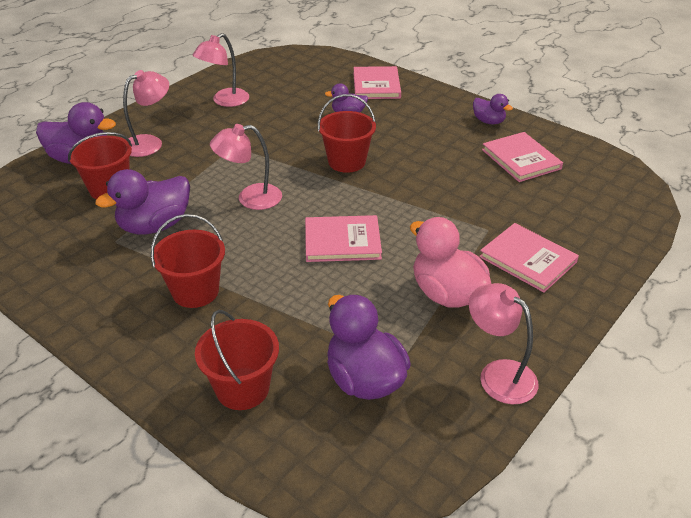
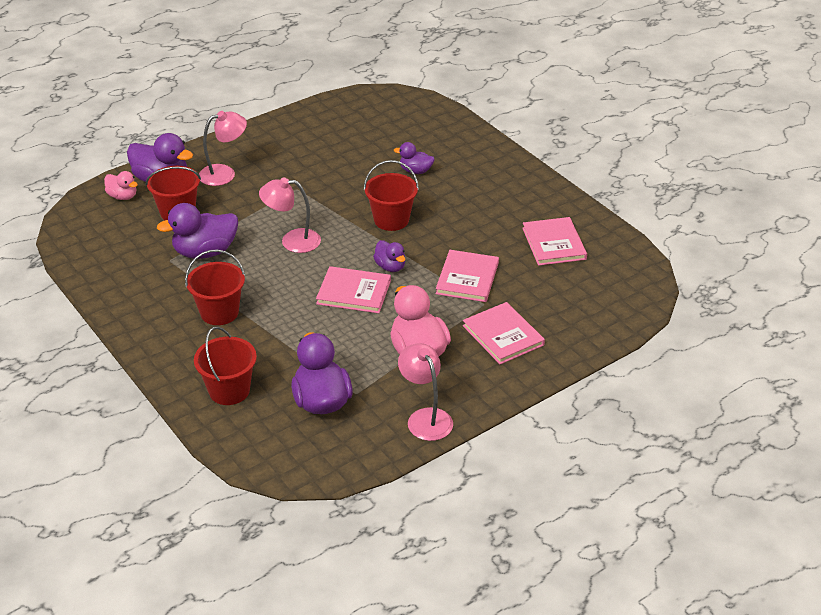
camera: 15 degrees right, 0 degrees up
(40, 182) = (123, 196): none -> pink duck
(225, 101) = (306, 140): pink lamp -> none
(376, 85) = (458, 144): pink book -> pink book (467, 278)
(488, 121) = (546, 200): purple duck -> purple duck (390, 267)

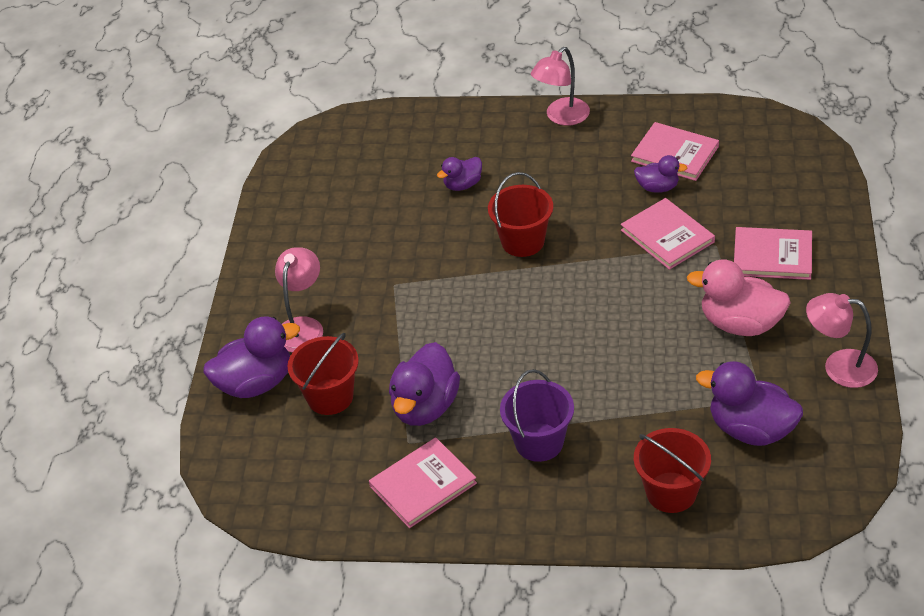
camera: 45 degrees left, 5 degrees up
(123, 196) = (248, 430): pink duck -> none
(219, 312) = (539, 442): red bucket -> purple bucket
(292, 241) = (479, 330): pink lamp -> pink lamp (561, 117)
(354, 292) = (608, 325): pink book -> pink book (423, 485)
(390, 267) = (596, 279): purple duck -> purple duck (658, 187)

